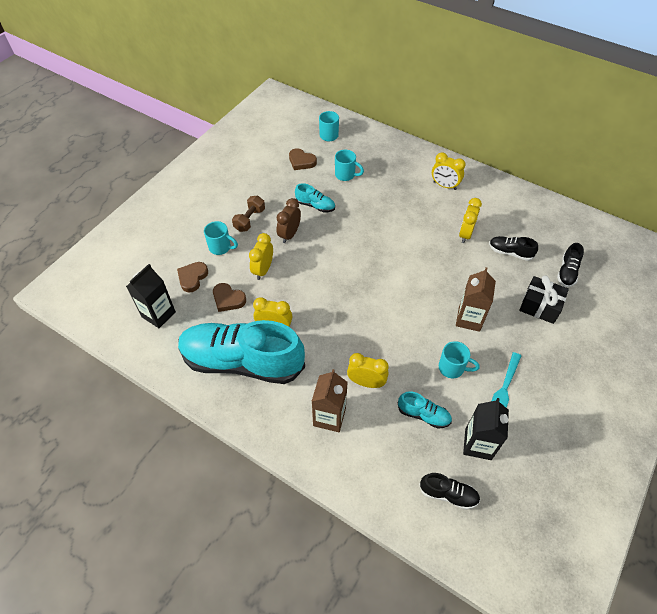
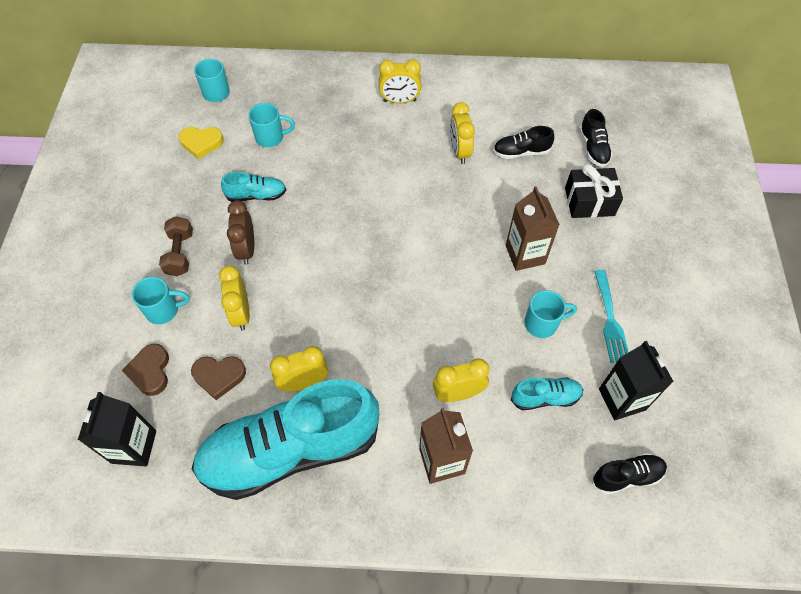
camera: 30 degrees left, 5 degrees up
(301, 161) = (201, 143): brown heart -> yellow heart

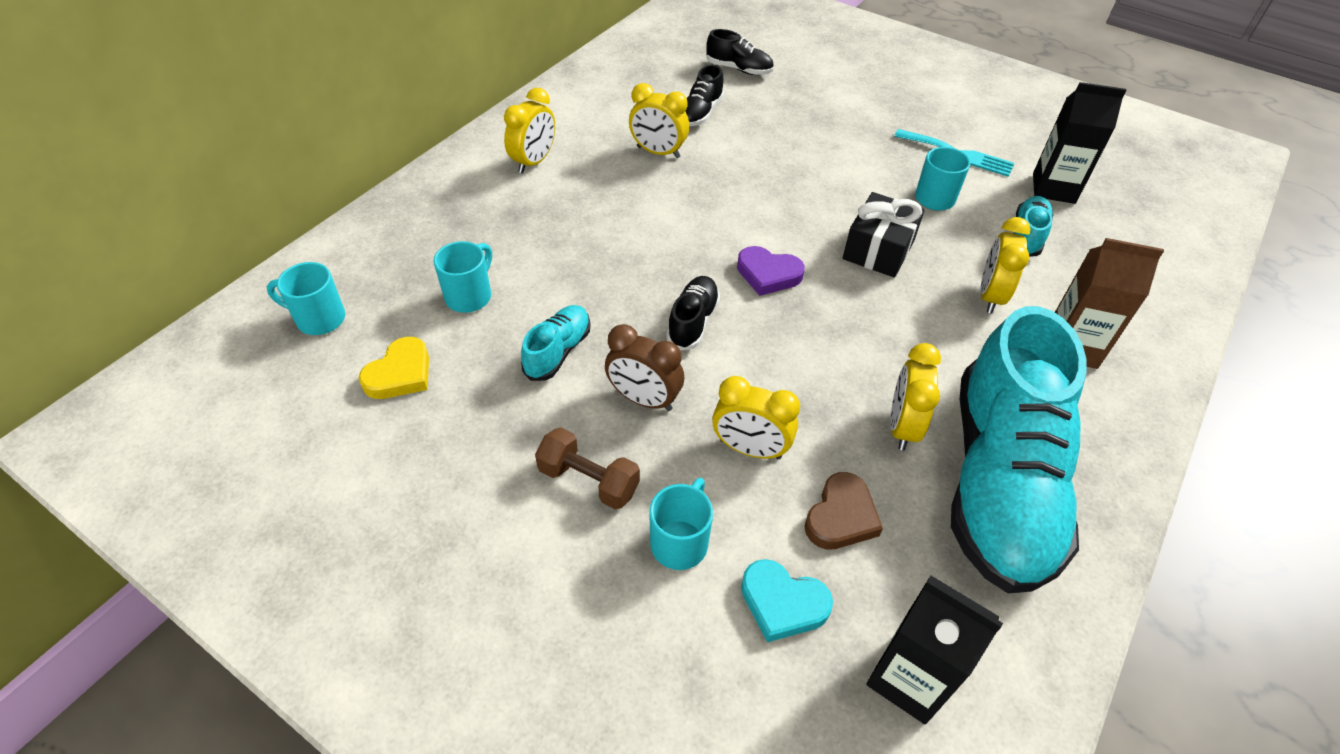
camera: 60 degrees left, 10 degrees down
(150, 371) = (782, 603): brown heart -> turquoise heart
(387, 261) = (768, 274): none -> purple heart
(525, 254) = (839, 170): brown carton -> none
(589, 202) = (804, 101): black gift -> black gift (878, 250)
(626, 476) = (1141, 224): black shoe -> black shoe (692, 322)

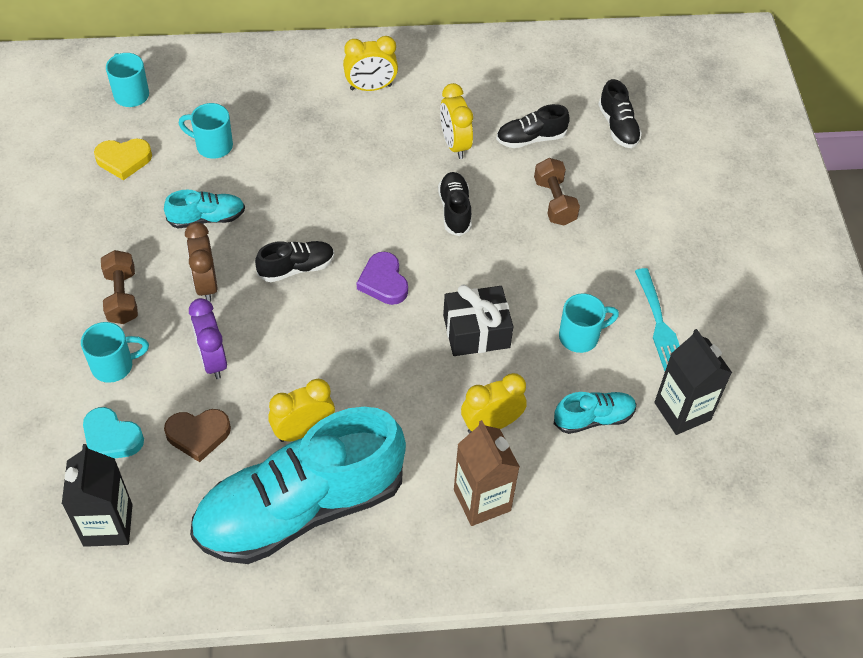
camera: 50 degrees right, 5 degrees up
(470, 296) = (213, 146): turquoise mug -> turquoise mug turned 150 degrees counterclockwise
(731, 190) = (455, 210): none -> black shoe
(750, 449) = (212, 360): yellow clock -> purple clock
(780, 136) = (554, 202): none -> brown dumbbell
(782, 603) = (111, 438): turquoise heart -> turquoise heart turned 45 degrees counterclockwise

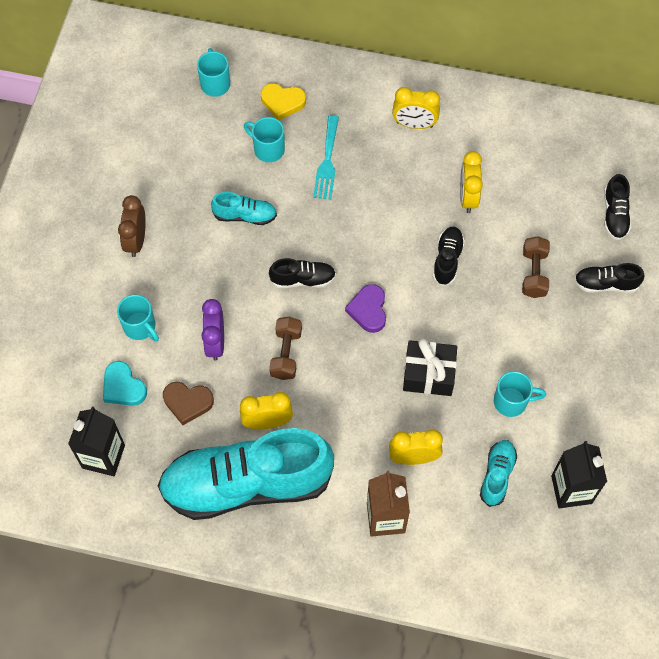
camera: 20 degrees right, 10 degrees up
(114, 366) = (140, 327): turquoise mug -> turquoise mug turned 45 degrees clockwise
(122, 297) = (161, 269): brown dumbbell -> brown dumbbell (286, 353)
(123, 160) = (193, 145): yellow heart -> yellow heart (282, 102)
(206, 284) = (228, 275): brown clock -> brown clock (136, 240)
(531, 138) = (534, 208): black shoe -> black shoe (606, 284)
(593, 418) = (497, 475): turquoise shoe -> turquoise shoe turned 75 degrees counterclockwise
(660, 325) = (581, 410): turquoise fork -> turquoise fork (327, 162)

